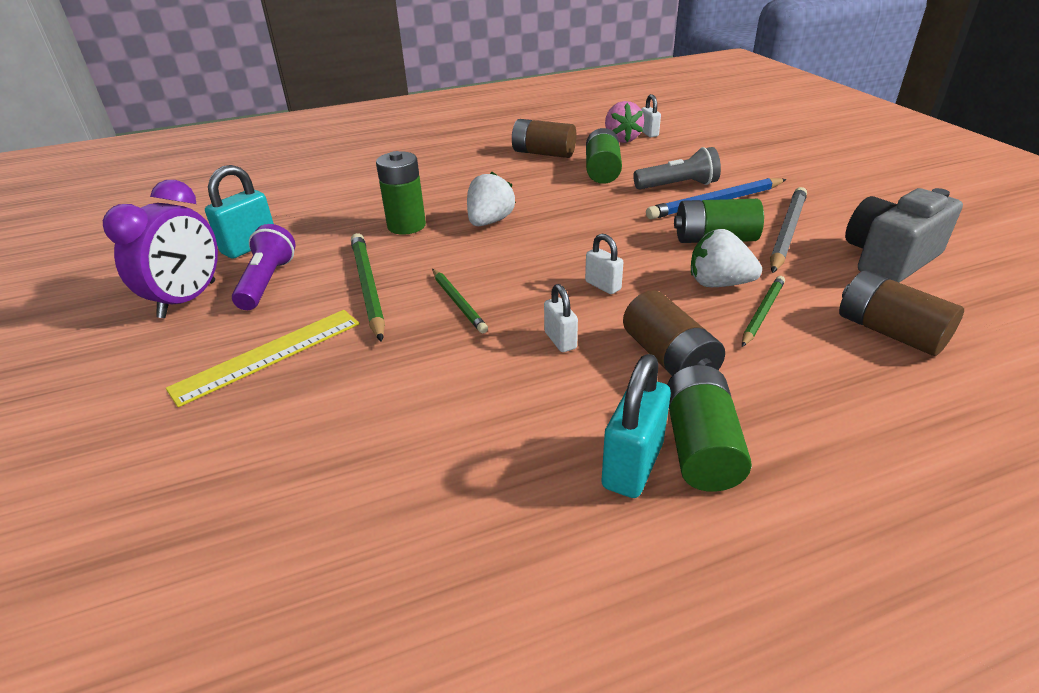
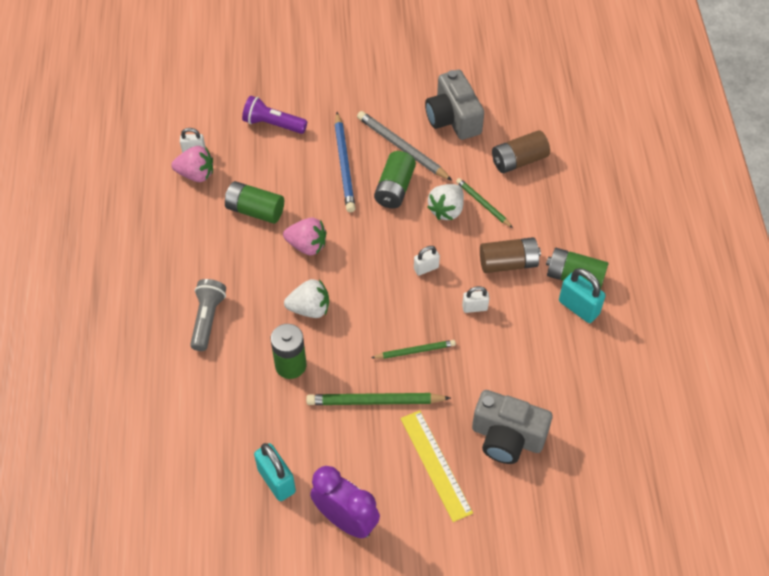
camera: 75 degrees left, 20 degrees up
(267, 282) = (341, 466): purple flashlight -> purple flashlight (273, 124)
(321, 420) = (507, 437): none -> grey camera
(489, 222) = (309, 309): white strawberry -> white strawberry turned 135 degrees clockwise
(543, 153) = (195, 239): brown battery -> none
(577, 204) = (307, 245): none -> pink strawberry
(678, 186) = (307, 174): grey flashlight -> grey flashlight (207, 319)

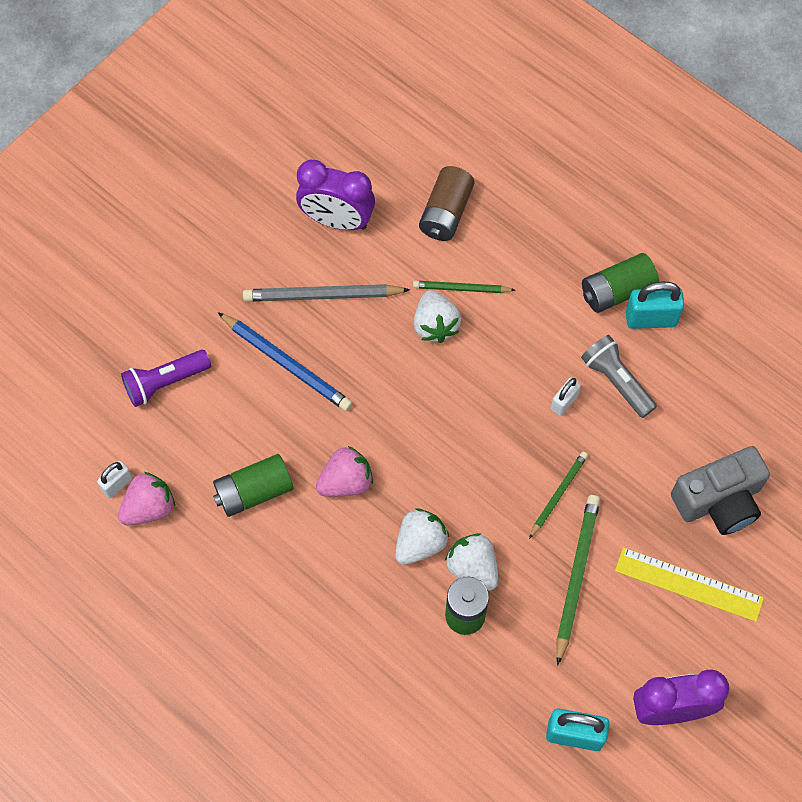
camera: 45 degrees left, 10 degrees up
(207, 319) = (337, 645): grey flashlight -> grey flashlight (616, 381)
(323, 346) = (473, 568): none -> white strawberry
(375, 401) = (576, 576): green pencil -> green pencil turned 150 degrees clockwise
(394, 188) = (362, 346): green battery -> none
(426, 268) = (480, 403): white padlock -> none
(453, 118) = (337, 220): grey camera -> purple clock
(508, 263) = (547, 330): brown battery -> none

